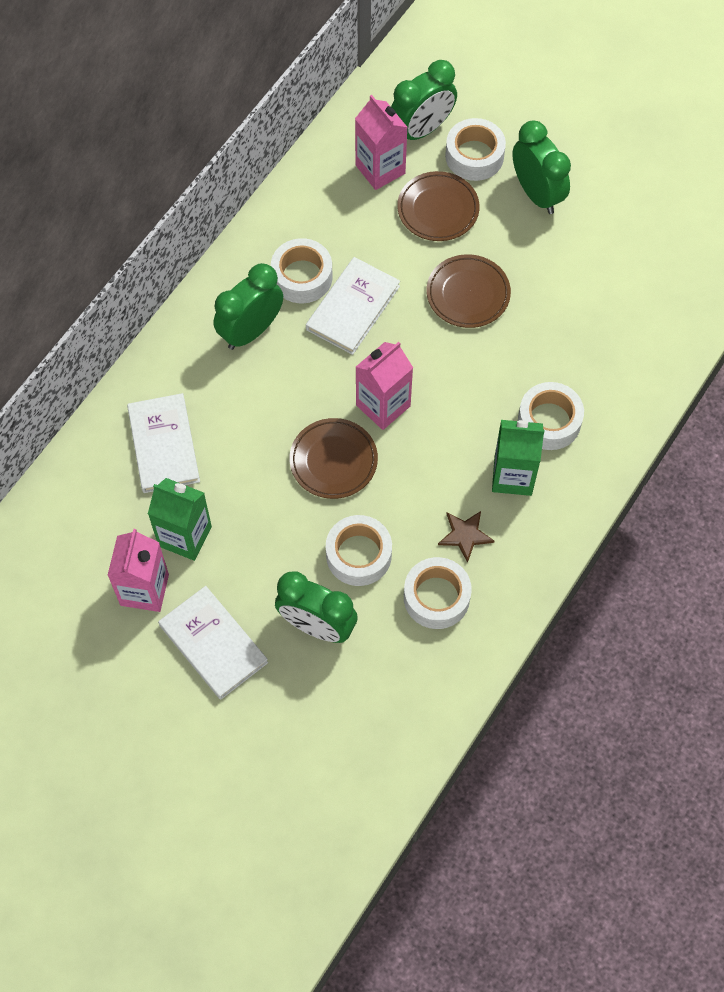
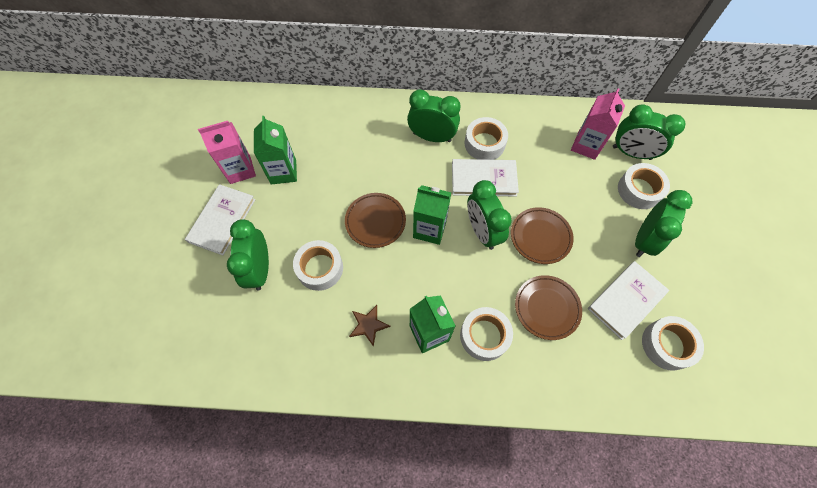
camera: 60 degrees right, 0 degrees up
(164, 445) = (334, 133): white book -> white book (626, 300)
(383, 405) = (429, 229): pink carton -> green carton
(422, 350) = (482, 231): none -> green clock
(436, 597) = (314, 330): white tape -> white tape (667, 345)
(438, 209) = (585, 189): brown plate -> brown plate (547, 308)

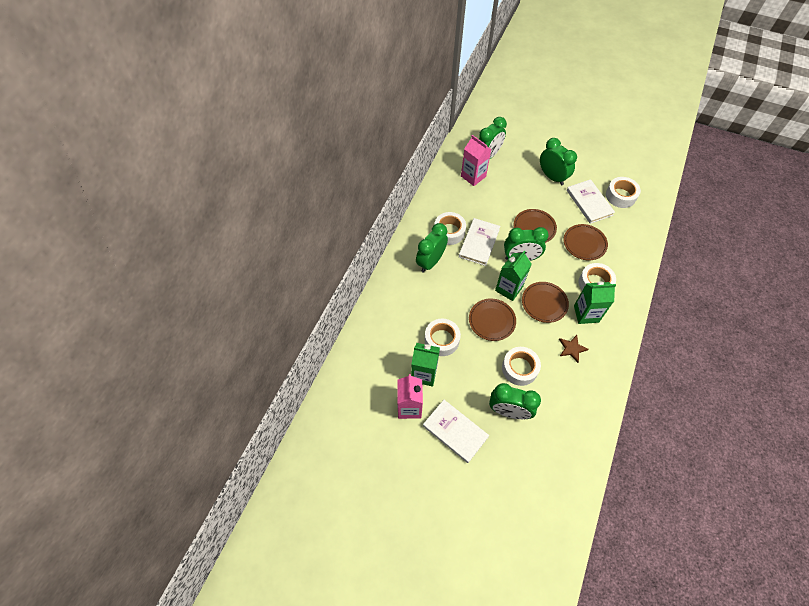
camera: 70 degrees left, 5 degrees down
(424, 276) = (544, 303): none -> brown plate
(639, 190) = (516, 164): white tape -> white tape (441, 340)

